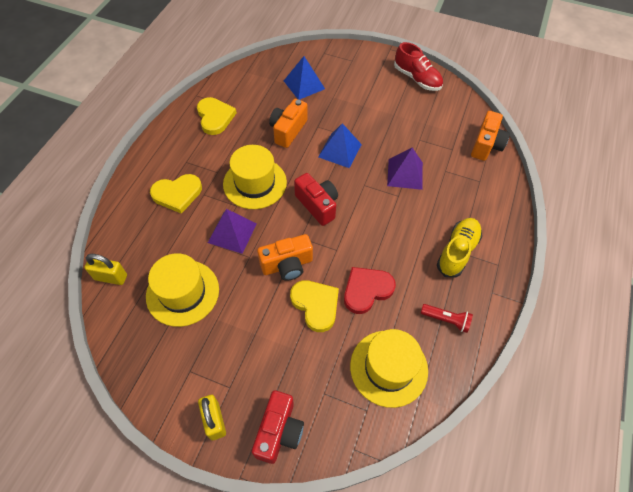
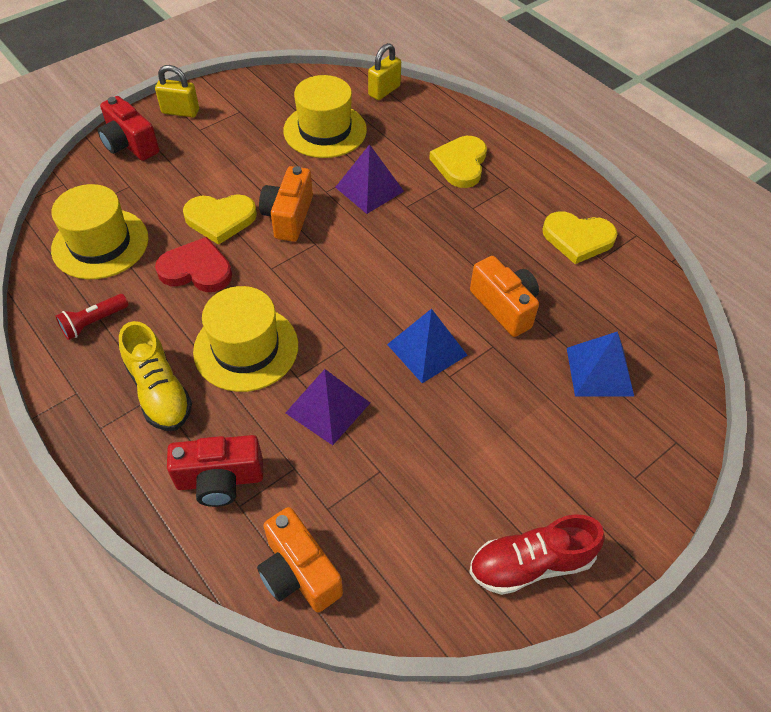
camera: 120 degrees right, 5 degrees down
(255, 183) = (430, 235): yellow hat -> yellow hat (246, 348)
(317, 205) = (349, 280): red camera -> red camera (220, 480)
(366, 290) = (196, 269): red heart -> red heart turned 75 degrees counterclockwise

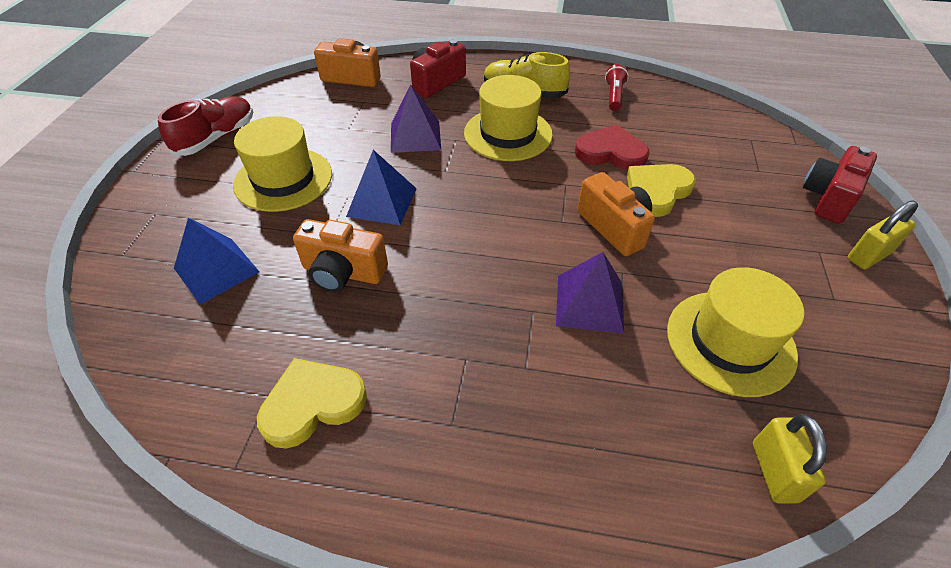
camera: 140 degrees right, 5 degrees down
(100, 244) = (694, 128): yellow hat -> yellow hat (283, 179)
(130, 144) = (828, 198): red camera -> red camera turned 60 degrees counterclockwise
(196, 269) = (611, 152): red heart -> red heart turned 135 degrees counterclockwise
(460, 164) = (540, 414): yellow heart -> none

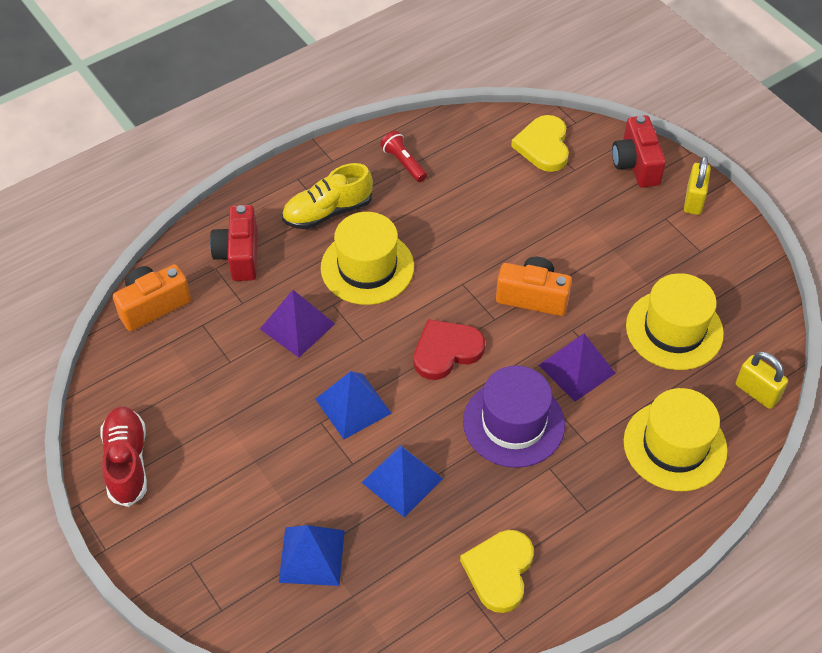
camera: 45 degrees left, 5 degrees up
(283, 179) = (248, 450): yellow hat -> yellow hat (675, 446)
(343, 272) = (402, 480): orange camera -> blue pyramid
(481, 301) = (513, 423): none -> purple hat
(611, 152) = (462, 227): red heart -> red heart (446, 351)
(657, 191) = (528, 242): yellow heart -> yellow heart (543, 146)

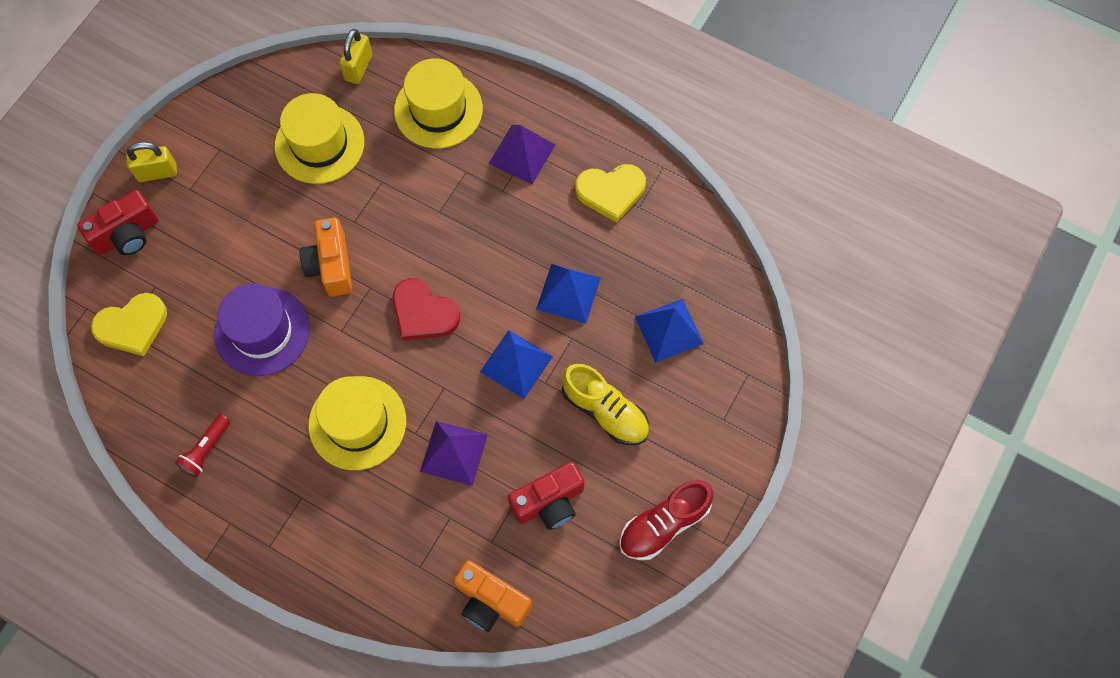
camera: 115 degrees left, 15 degrees up
(239, 255) = (394, 552): red camera -> red camera (549, 502)
(328, 212) = (302, 493): yellow shoe -> yellow shoe (605, 411)
(513, 423) = (472, 231): purple hat -> purple hat (262, 331)
(577, 368) = (395, 204): purple pyramid -> purple pyramid (521, 154)

